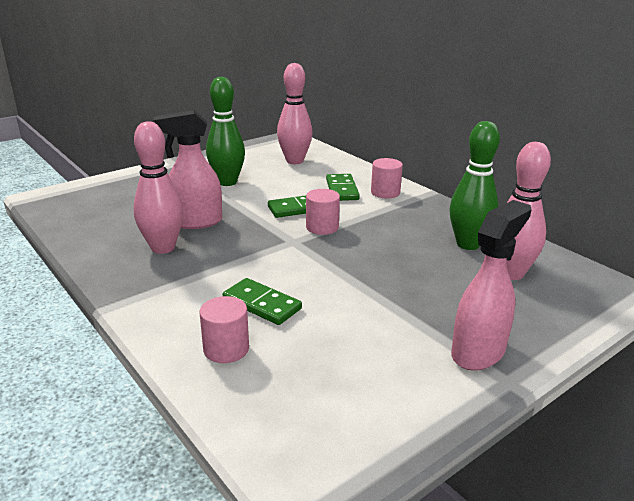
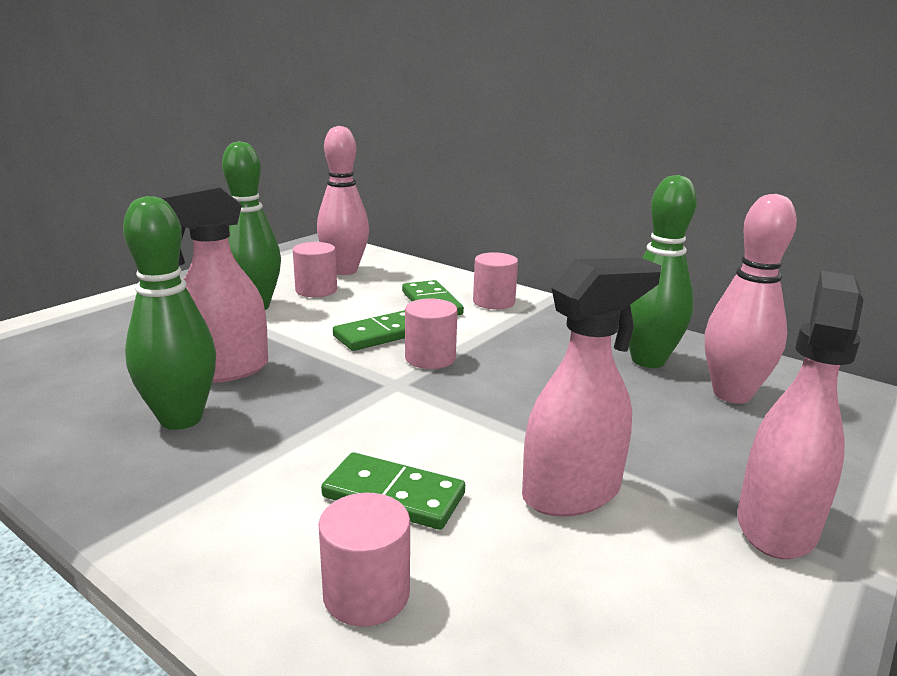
camera: 15 degrees left, 5 degrees down
(163, 248) = (181, 419): pink bowling pin -> green bowling pin
(270, 174) = (316, 290): none -> pink cylinder
(365, 317) = (572, 493): none -> pink spray bottle

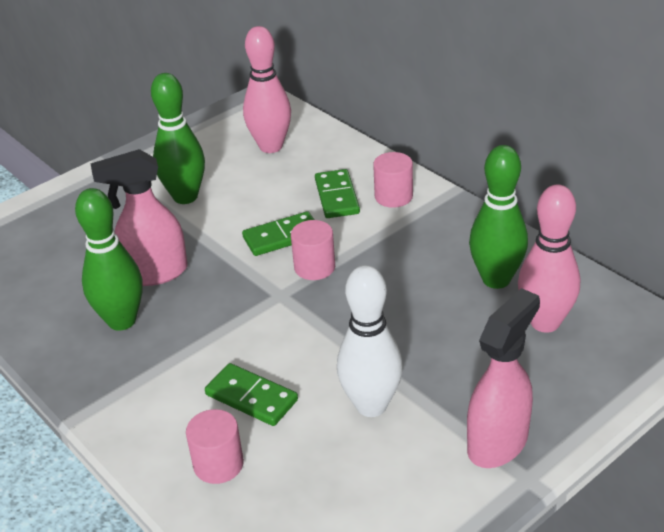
camera: 15 degrees right, 15 degrees up
(316, 290) = (240, 175): pink cylinder -> none
(572, 493) = (371, 405): pink spray bottle -> white bowling pin

